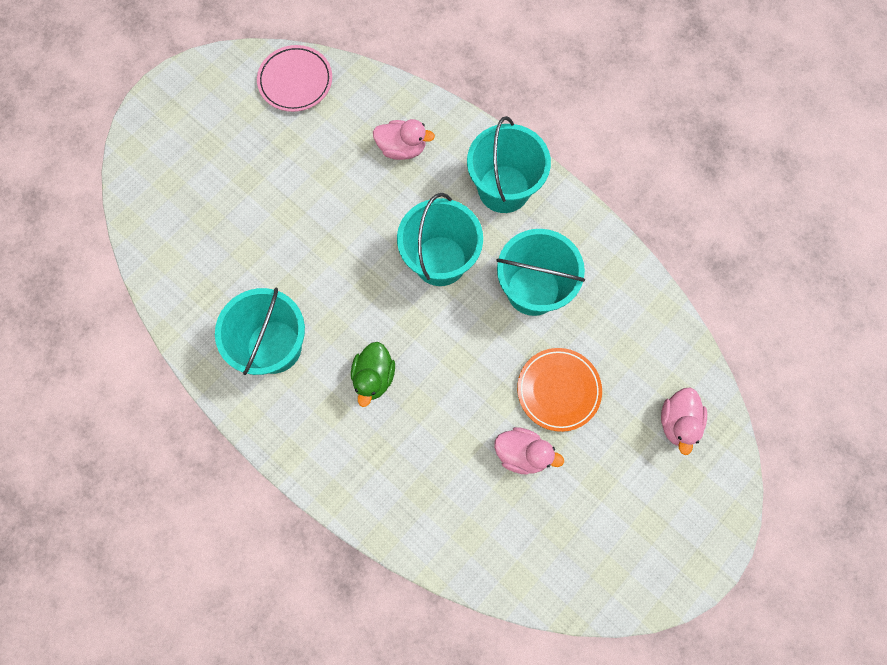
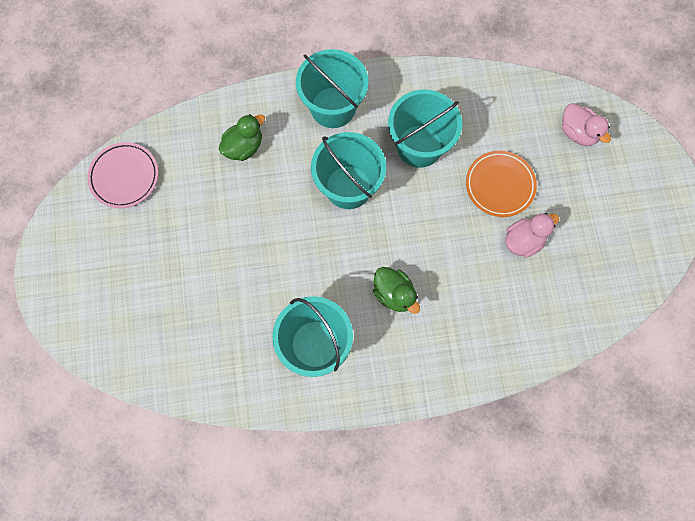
camera: 50 degrees left, 0 degrees up
(402, 148) = (244, 147): pink duck -> green duck

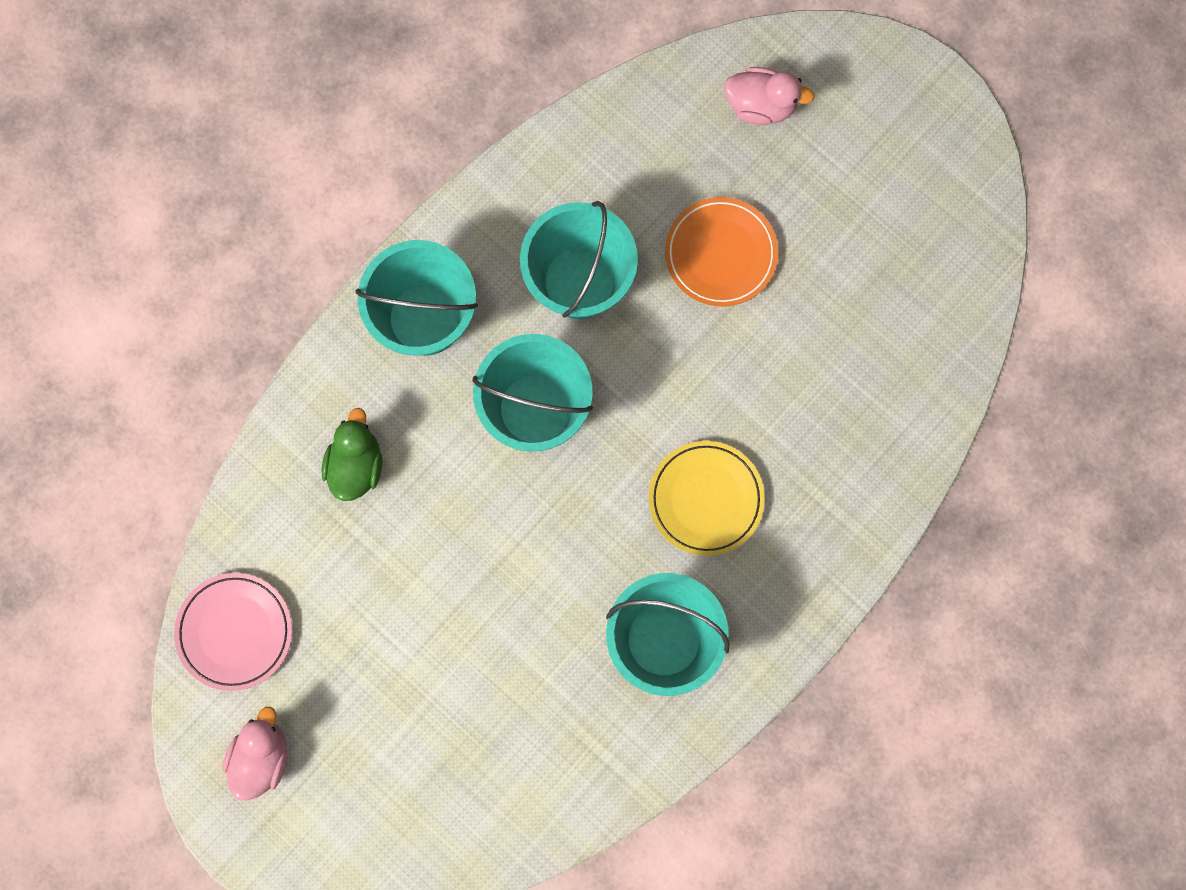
camera: 40 degrees left, 5 degrees up
(394, 294) = (706, 499): green duck -> yellow plate
(523, 240) = (806, 303): pink duck -> pink duck (261, 757)

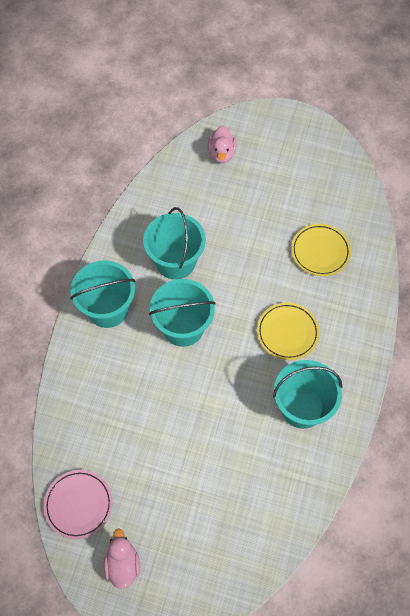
camera: 25 degrees left, 15 degrees down
(356, 465) = (105, 392): green duck -> none
(720, 254) = (236, 222): orange plate -> none
(761, 105) = (221, 153): pink duck -> pink duck turned 105 degrees clockwise
(839, 376) = (320, 251): none -> yellow plate

